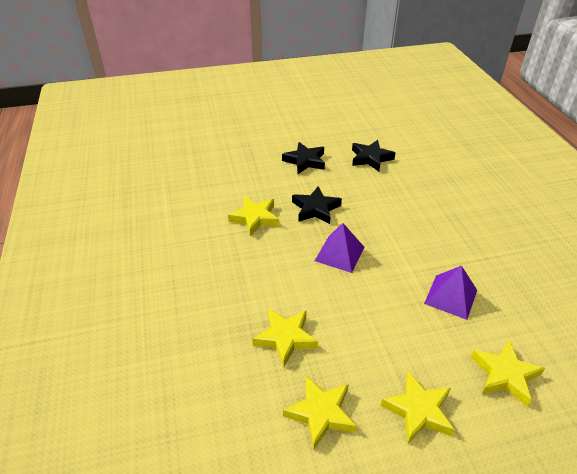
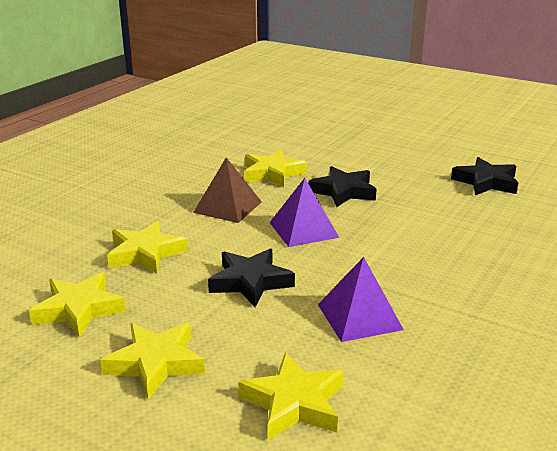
camera: 45 degrees right, 15 degrees down
(272, 264) = (227, 207): none -> brown pyramid
(305, 161) = (402, 157): black star -> black star (250, 282)

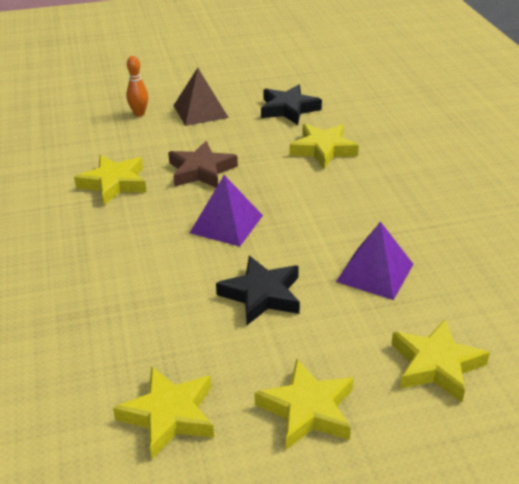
camera: 45 degrees left, 10 degrees up
(145, 253) = (134, 326): yellow star -> yellow star (323, 149)
(227, 207) = (130, 238): brown pyramid -> brown pyramid (200, 111)
(343, 191) = (201, 171): black star -> brown star
(360, 142) = (139, 113): none -> orange bowling pin

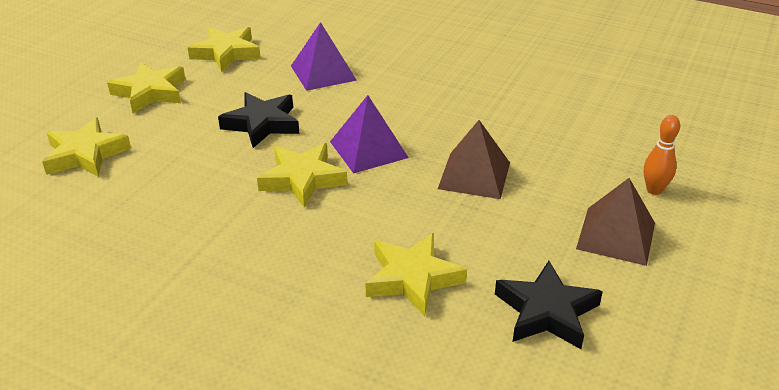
camera: 130 degrees right, 0 degrees up
(114, 183) = (511, 122): yellow star -> yellow star (302, 179)
(201, 171) = (474, 175): brown star -> brown pyramid
(375, 273) = (196, 186): purple pyramid -> purple pyramid (323, 73)

